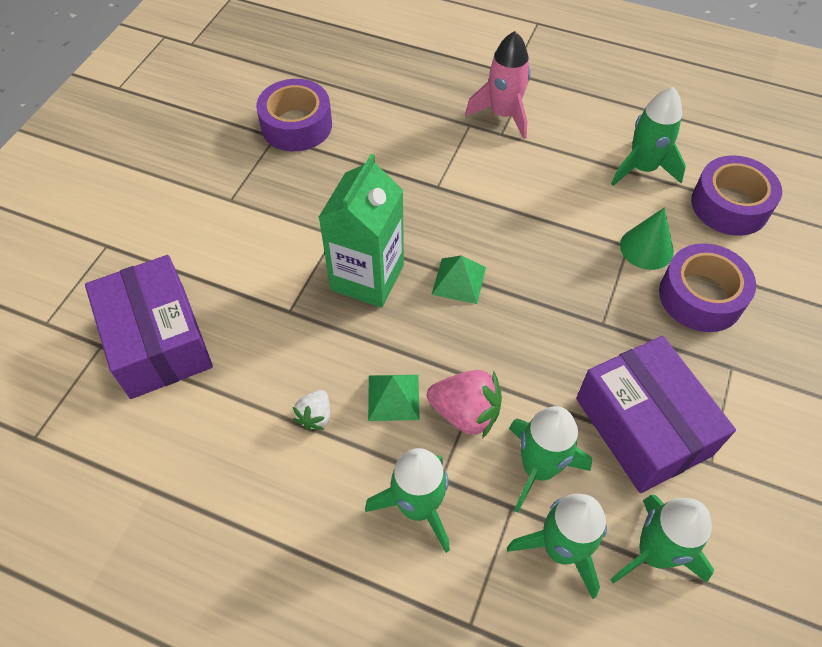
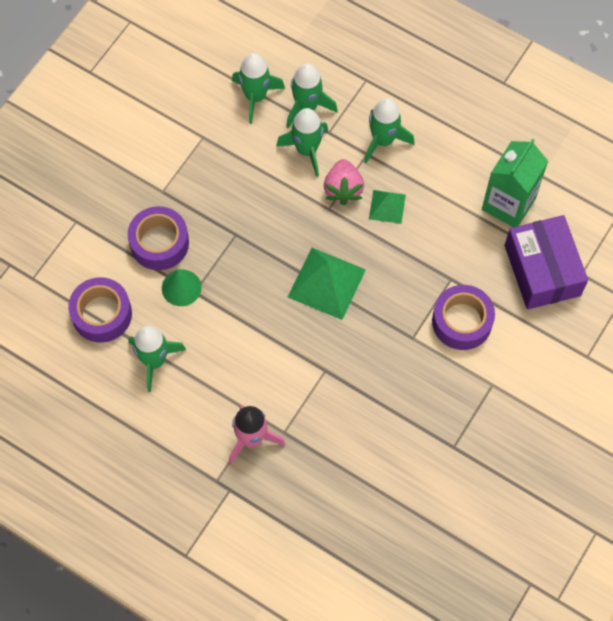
camera: 170 degrees left, 10 degrees up
(296, 125) = (434, 456): purple tape -> purple tape (462, 321)
(315, 416) = (438, 202): white strawberry -> none
(367, 277) = (392, 296): green carton -> green carton (508, 204)
(459, 280) = (326, 283): green pyramid -> green pyramid, size x1.78
(465, 413) = (343, 189): pink strawberry -> pink strawberry turned 120 degrees counterclockwise
(643, 426) = (235, 164): purple box -> none

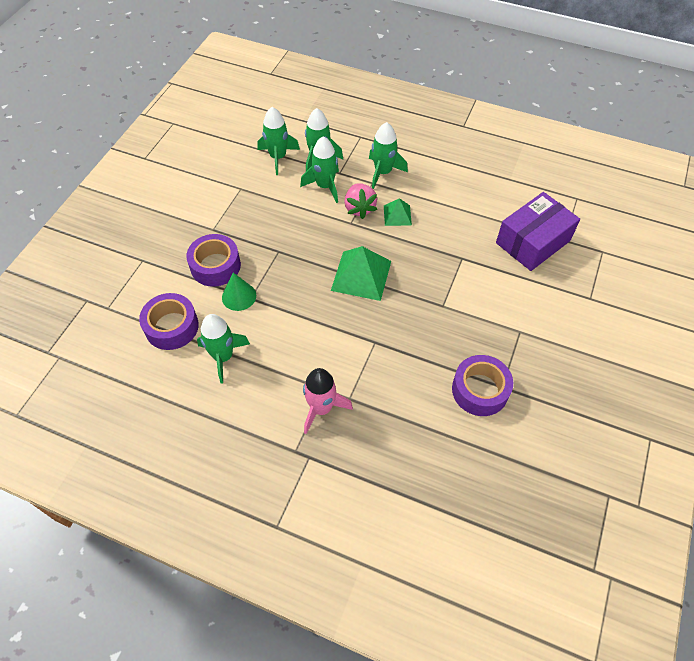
camera: 10 degrees left, 10 degrees down
(462, 321) = (480, 287): purple tape -> purple tape (480, 390)
(508, 204) = (491, 201): green carton -> none
(542, 270) = (532, 242): purple box -> purple box turned 75 degrees clockwise

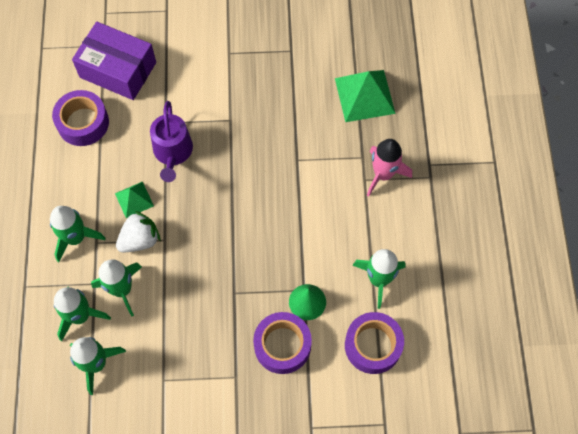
camera: 115 degrees left, 10 degrees up
(359, 208) = (140, 240): pink strawberry -> white strawberry
(361, 275) = (228, 201): green pyramid -> green pyramid (365, 95)
(429, 253) = (173, 152): none -> purple watering can
(480, 390) = (303, 65): purple tape -> purple tape (83, 123)

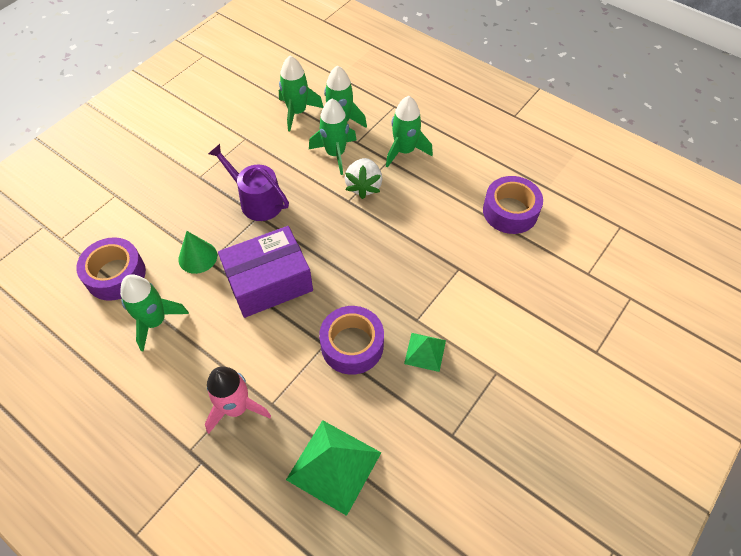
camera: 130 degrees right, 10 degrees down
(118, 70) = (549, 267): purple box -> purple box (269, 282)
(134, 199) = (403, 203): green pyramid -> green pyramid (425, 352)
(173, 152) = (423, 255): purple watering can -> purple watering can (257, 201)
(282, 345) = (186, 218): purple tape -> purple tape (352, 345)

